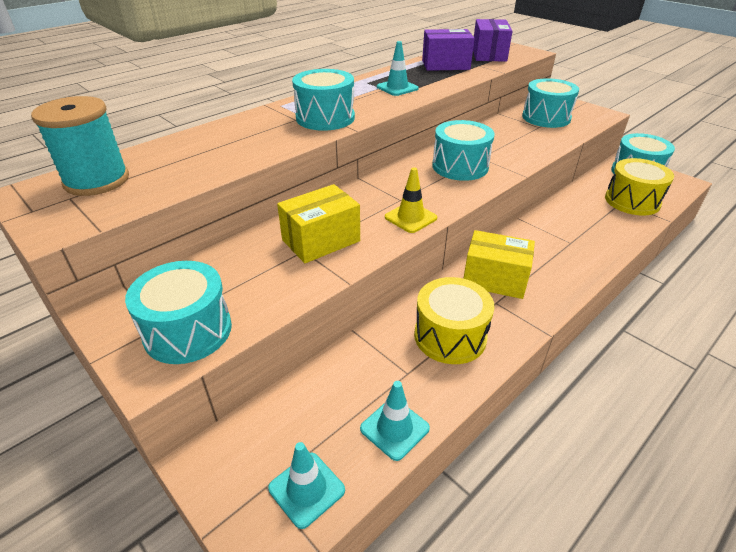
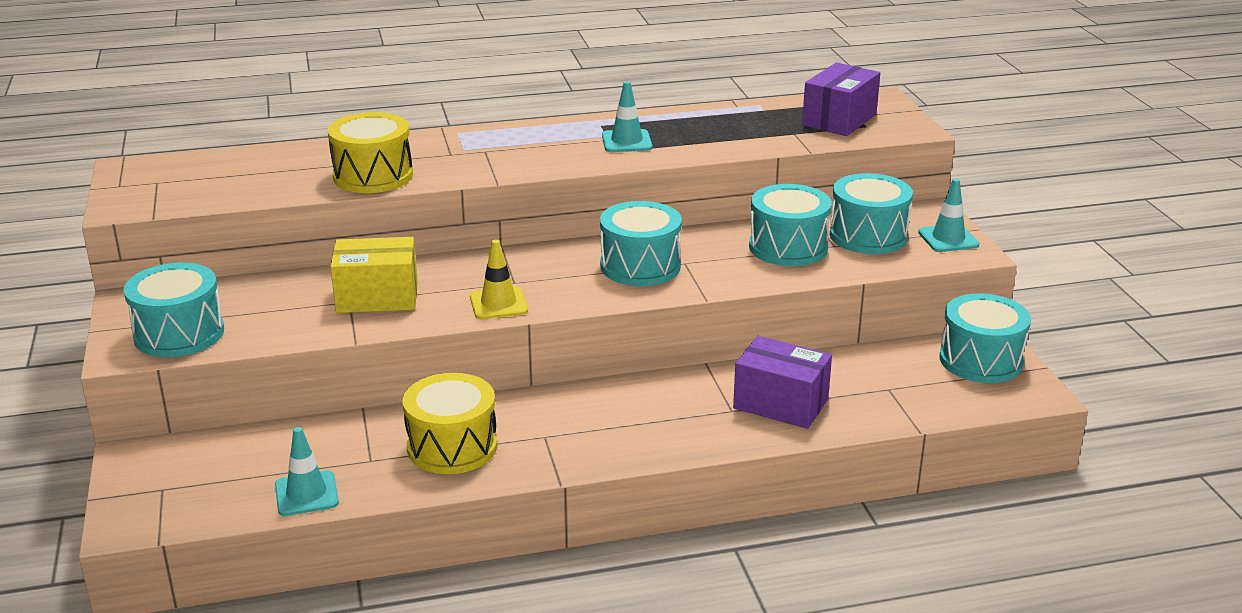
camera: 30 degrees right, 10 degrees down
(97, 180) = (193, 172): turquoise spool -> none
(306, 489) = (190, 503): turquoise traffic cone -> turquoise traffic cone (948, 239)
(325, 118) = (484, 160): turquoise drum -> turquoise drum (788, 247)
(445, 65) = (746, 122): purple box -> purple box (780, 404)
(494, 279) = (576, 415): yellow box -> none
(632, 201) = (906, 392): yellow drum -> yellow drum (373, 176)

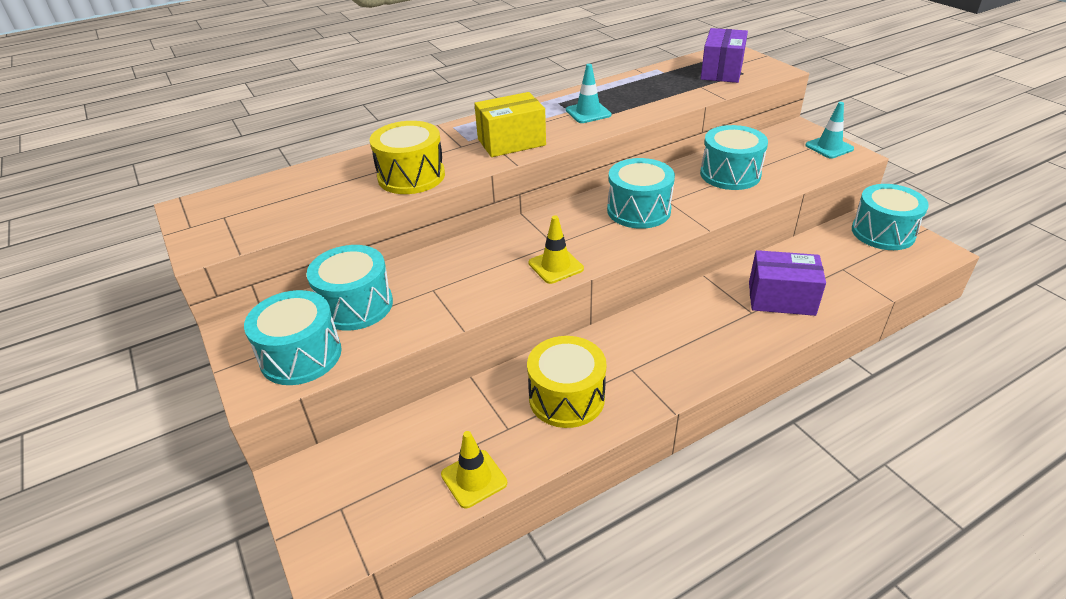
camera: 15 degrees left, 10 degrees up
(306, 494) = (474, 479): turquoise traffic cone -> yellow traffic cone
(377, 297) = (454, 281): yellow box -> yellow box (511, 142)
(868, 236) = (775, 155): turquoise drum -> turquoise drum (356, 305)

